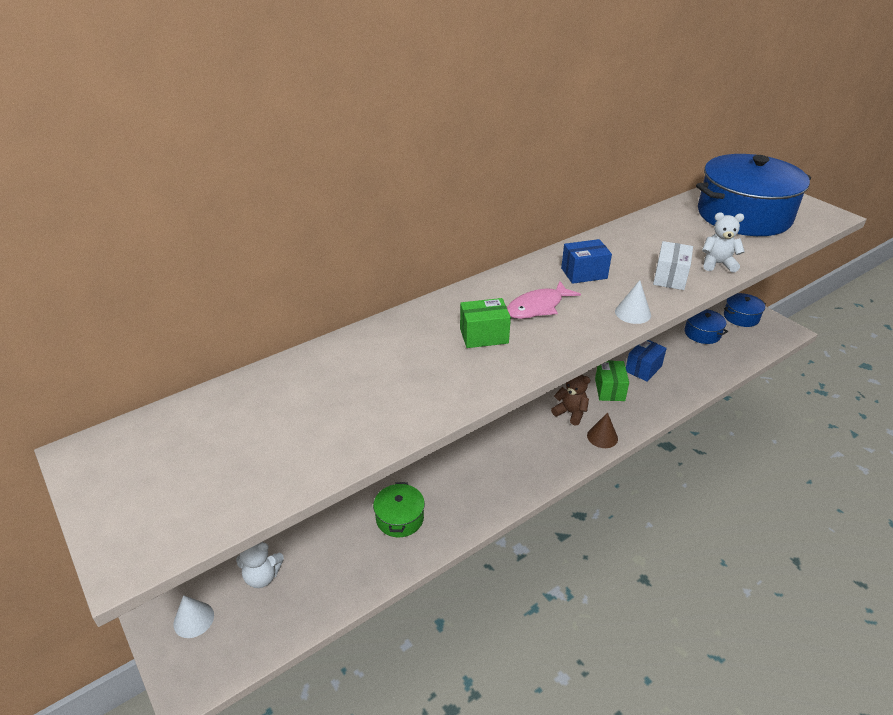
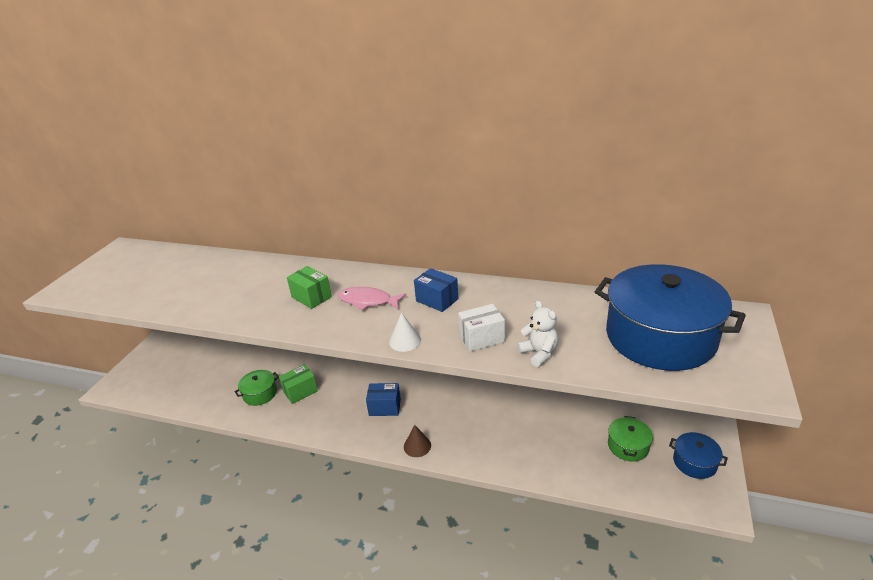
camera: 55 degrees right, 5 degrees down
(193, 619) = (146, 366): white cone -> none
(262, 576) = (185, 371): white teddy bear -> none
(570, 413) = (427, 417): brown teddy bear -> none
(609, 390) = (477, 424): green box -> green box (300, 391)
(643, 368) = (527, 431): blue box -> blue box (385, 407)
(702, 333) = (628, 446): blue pot -> green pot

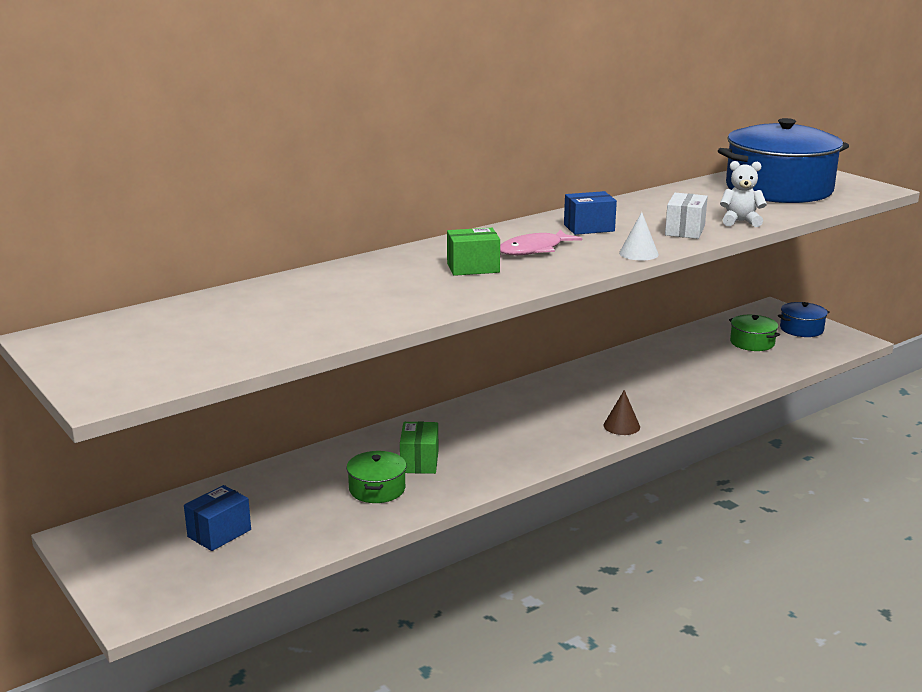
camera: 55 degrees left, 10 degrees down
(385, 407) = (533, 423): blue box -> blue box (219, 533)

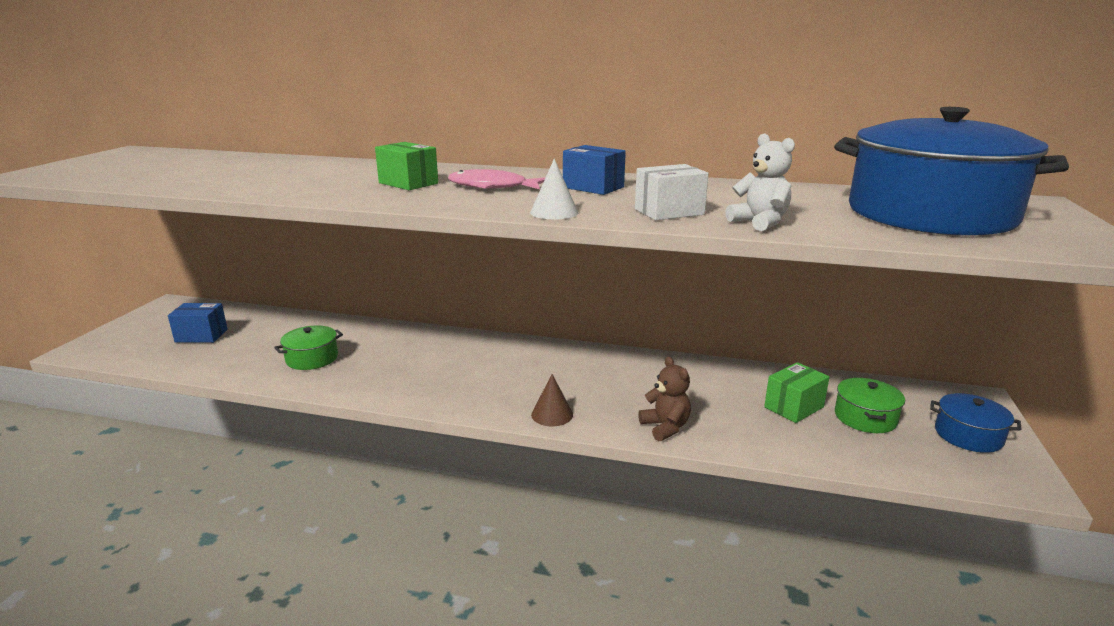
camera: 50 degrees right, 0 degrees up
(419, 462) = (373, 357): green box -> green box (794, 407)
(687, 398) = (665, 427): none -> brown teddy bear

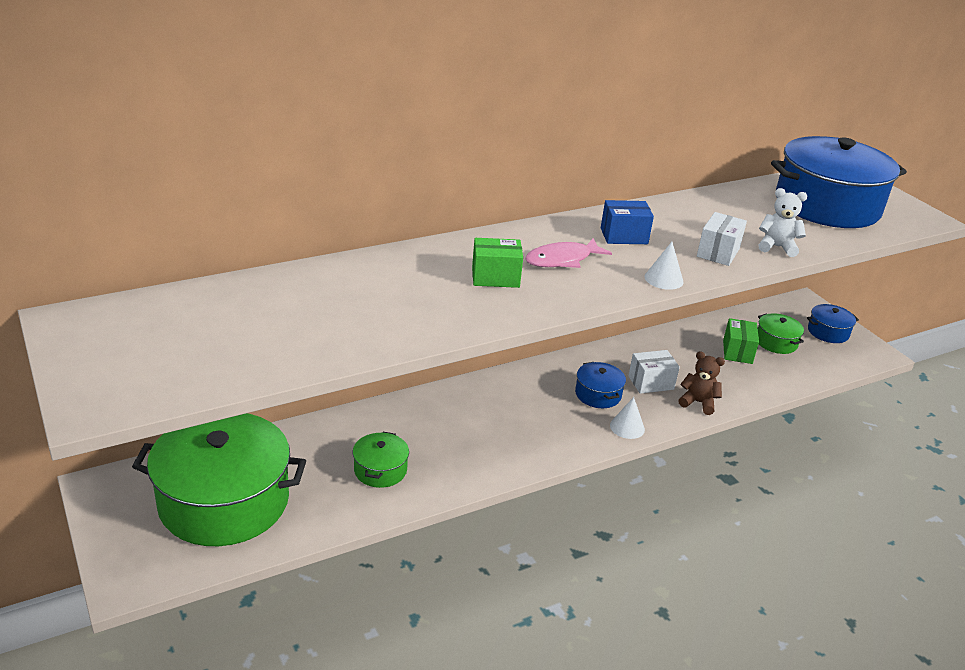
camera: 45 degrees left, 10 degrees up
(201, 336) = (224, 501): blue box -> green pot
(552, 414) = (627, 427): brown cone -> white cone
(570, 382) = (598, 394): none -> blue pot
(641, 393) = (651, 382): none -> white box

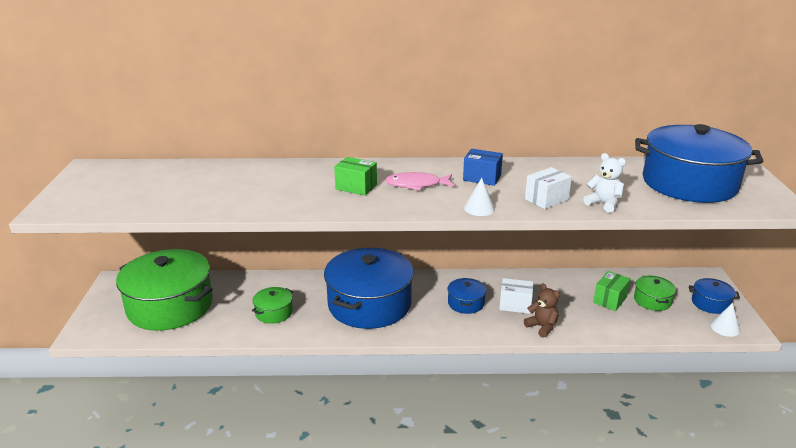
camera: 30 degrees right, 5 degrees down
(490, 425) = (369, 304): none -> blue pot
(627, 427) = (468, 329): white cone -> white cone (725, 327)

